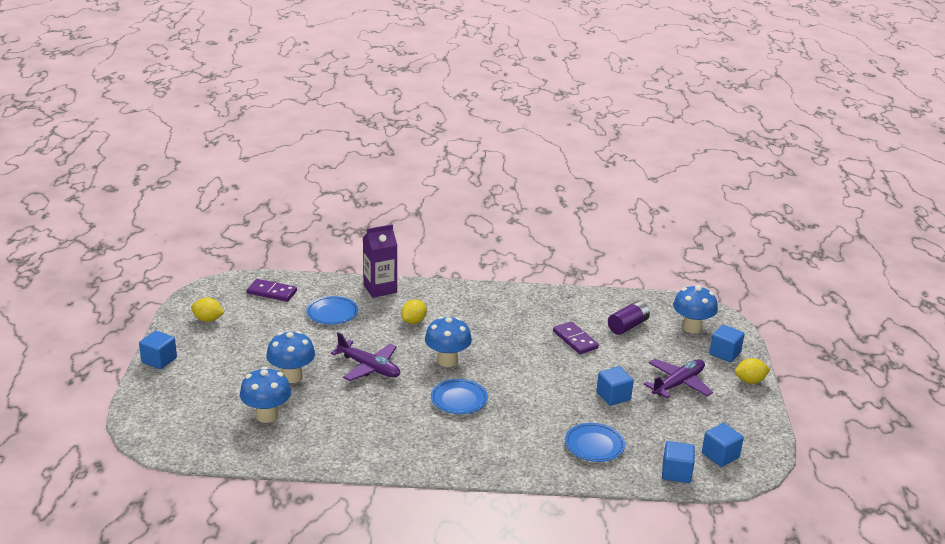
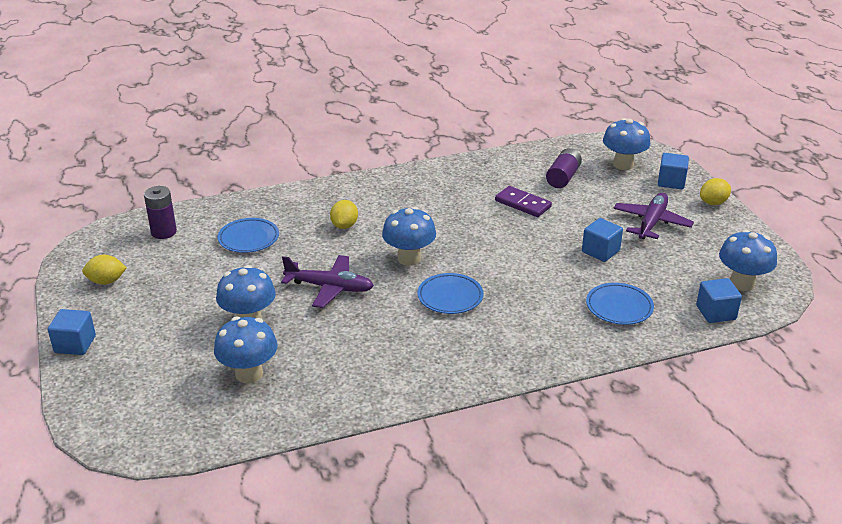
camera: 20 degrees left, 5 degrees up
(272, 292) = (164, 232): purple domino -> purple battery
(380, 289) = (284, 199): purple carton -> none
(720, 455) = (742, 283): blue cube -> blue mushroom

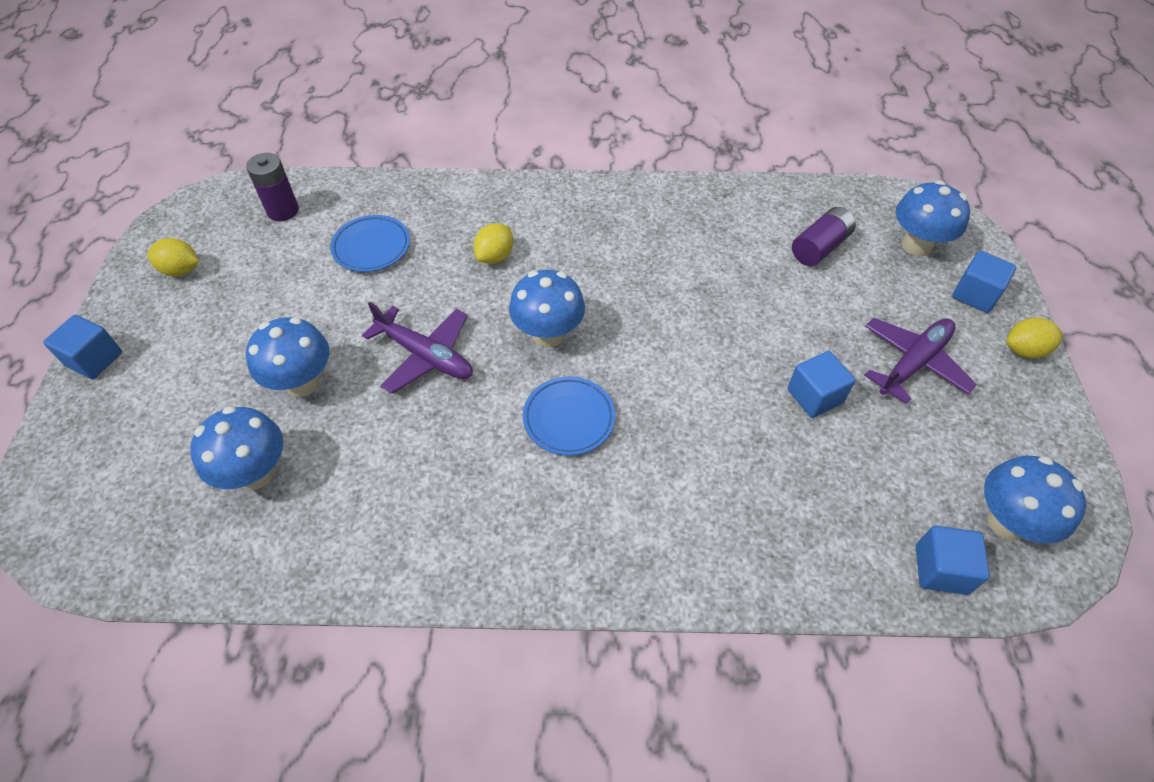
camera: 20 degrees right, 20 degrees up
(523, 204) = (743, 280): purple domino -> none
(619, 307) = (796, 511): blue plate -> none

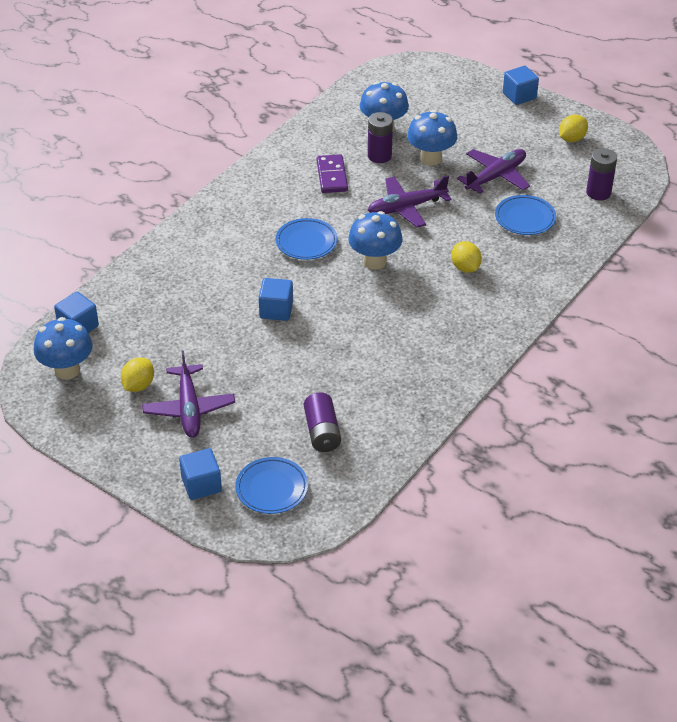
camera: 125 degrees right, 10 degrees down
(304, 303) = (496, 176): none -> purple plane
(329, 441) = (379, 156): none -> purple battery
(412, 471) = (332, 176): none -> purple domino
(814, 396) = (216, 347): blue cube -> blue cube (276, 310)
(916, 245) = (272, 488): blue mushroom -> blue plate
(1024, 350) = (139, 472): yellow lemon -> yellow lemon (138, 385)

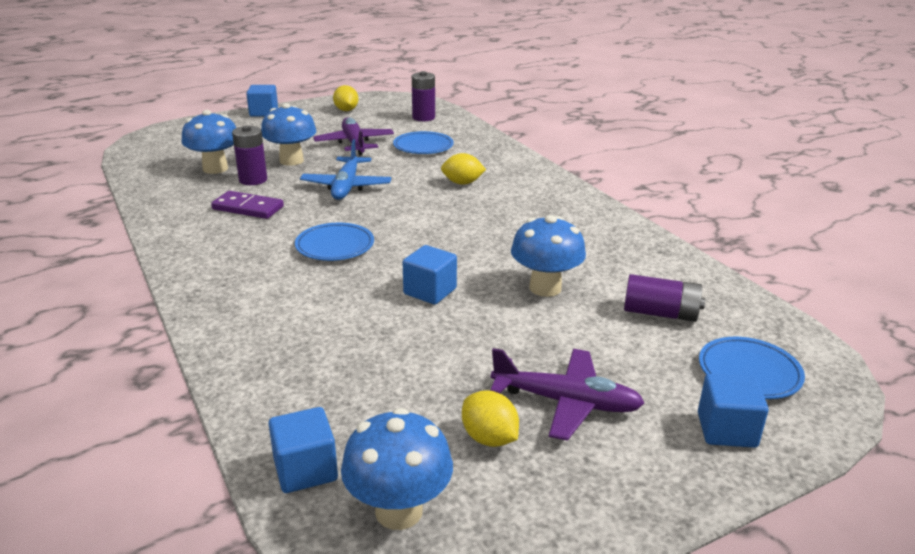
camera: 65 degrees left, 15 degrees down
(374, 261) = (408, 219): blue mushroom -> blue mushroom (545, 288)
(406, 207) = (346, 186): purple plane -> blue plane

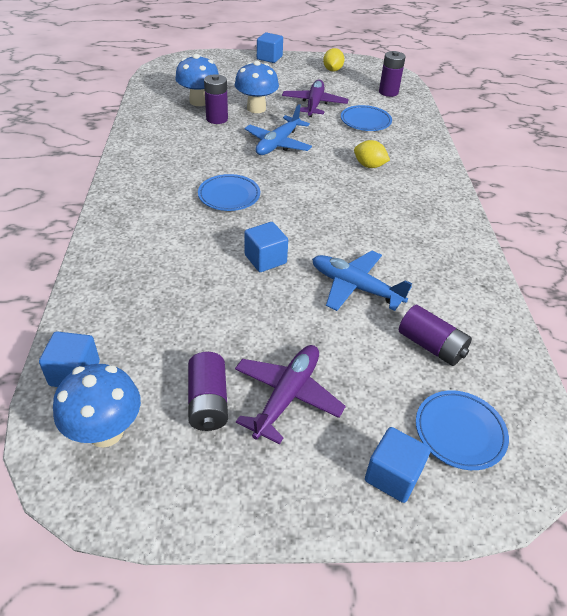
camera: 25 degrees right, 15 degrees up
(248, 208) = (195, 143): purple domino -> none
(489, 438) = (208, 402): yellow lemon -> purple battery
(545, 288) = (355, 287): blue mushroom -> blue plane
(566, 402) = (287, 396): purple plane -> purple plane turned 105 degrees counterclockwise

